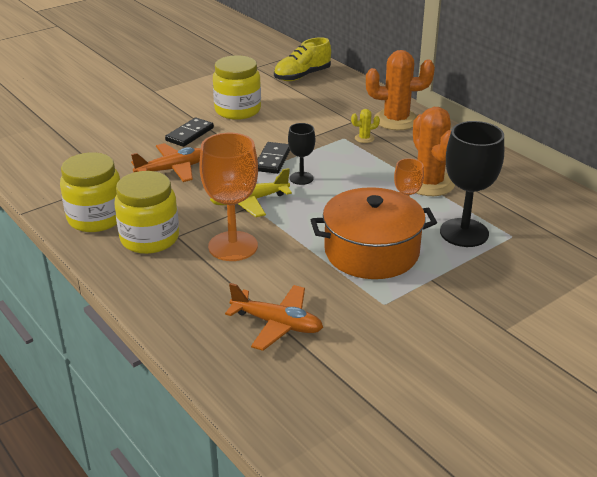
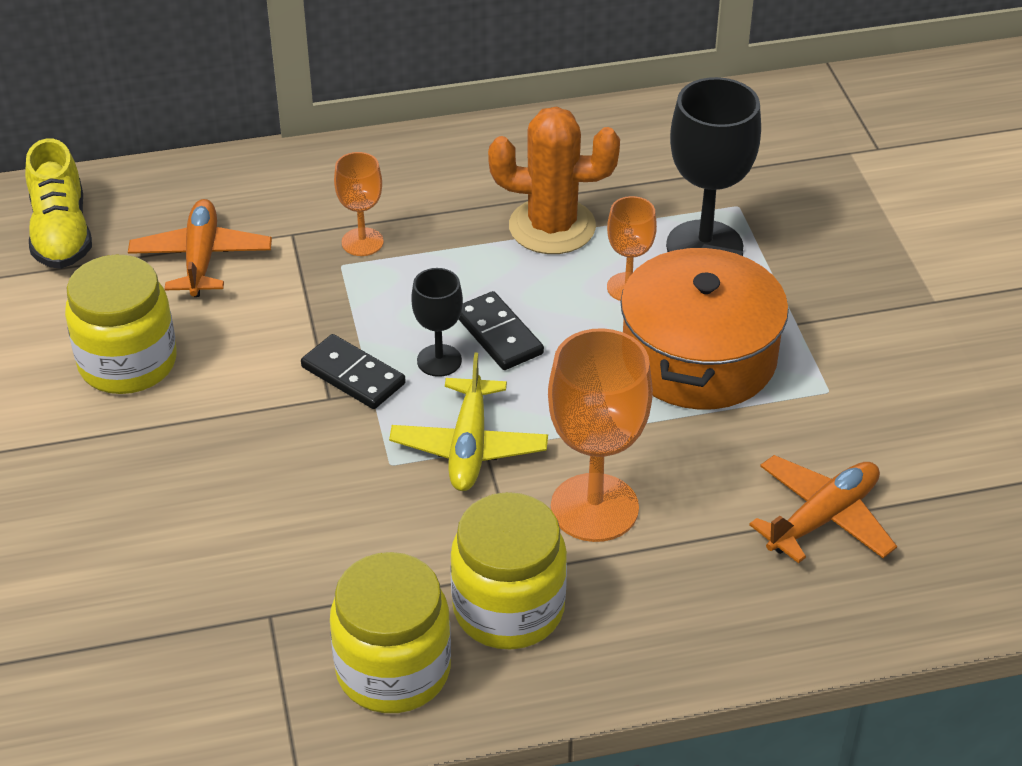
camera: 65 degrees left, 10 degrees up
(172, 169) = (290, 517): orange plane -> orange plane (201, 258)
(189, 134) = (170, 457): black domino -> black domino (498, 334)
(364, 138) = (362, 242): yellow cactus -> orange goblet
(396, 120) = (329, 184): orange cactus -> none

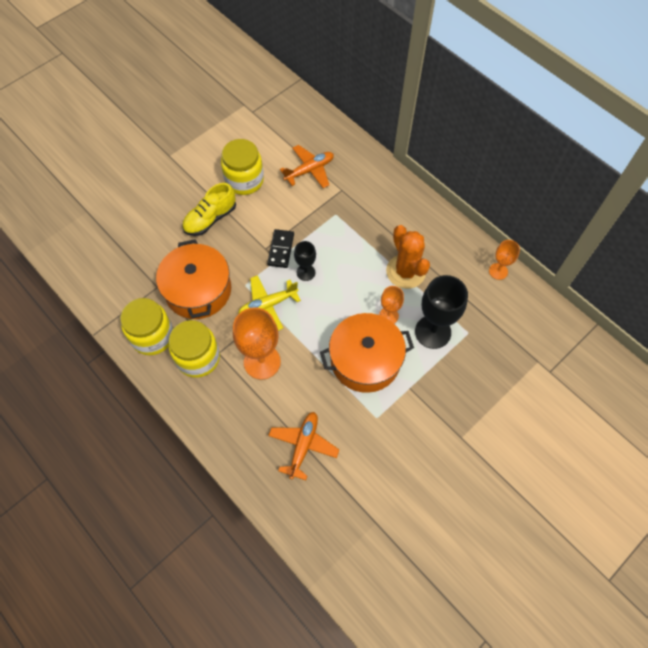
camera: 60 degrees right, 20 degrees up
(61, 233) = (294, 123): yellow shoe -> yellow shoe (210, 219)
(339, 545) = (198, 290): none -> orange pot
(362, 242) = (352, 214): orange goblet -> orange goblet (498, 271)
(498, 334) = (332, 284): black domino -> none
(823, 518) = (303, 446): orange plane -> orange plane turned 90 degrees counterclockwise

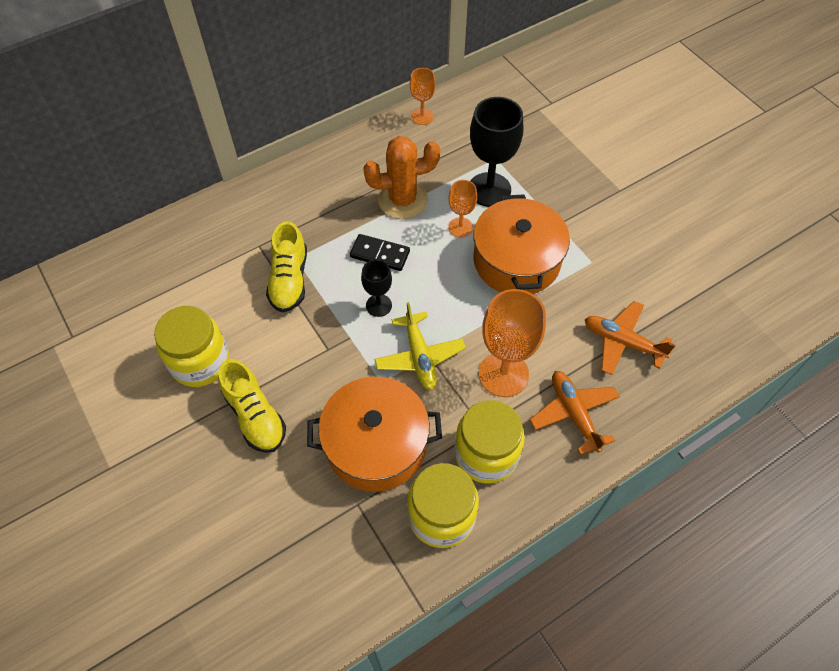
camera: 80 degrees left, 5 degrees down
(281, 249) = (335, 330): black domino -> black domino (380, 254)
(309, 170) = (212, 277): orange plane -> orange plane (574, 414)
(316, 214) = (289, 280): none -> yellow shoe

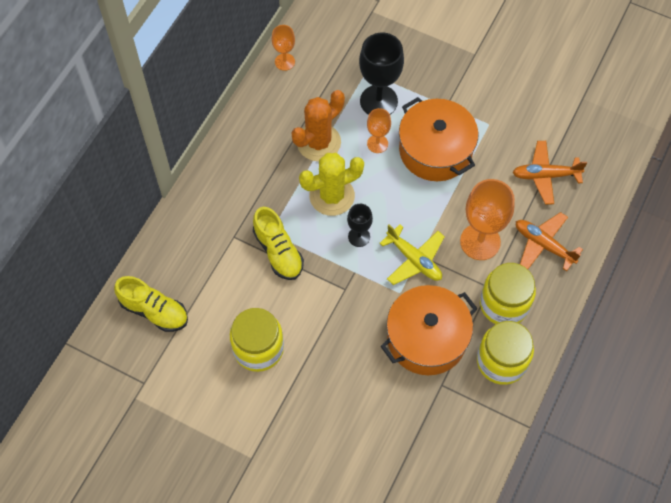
camera: 30 degrees left, 5 degrees up
(255, 416) = (328, 365): yellow shoe -> yellow shoe (154, 311)
(380, 254) = (332, 196): black domino -> yellow cactus

